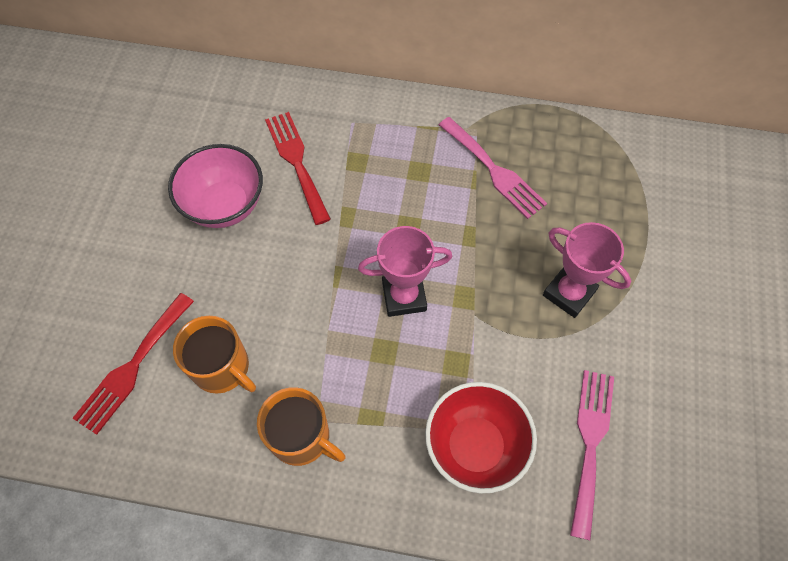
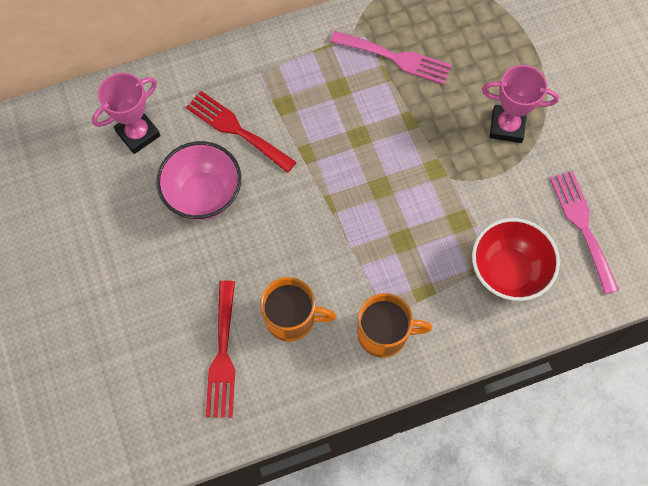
camera: 30 degrees left, 5 degrees up
(404, 296) = (390, 192): pink trophy -> pink trophy (138, 133)

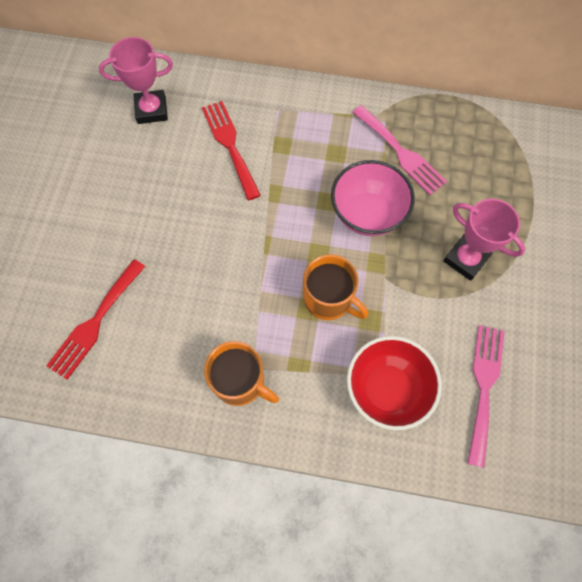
camera: 30 degrees right, 0 degrees up
(203, 195) = (169, 183): pink bowl -> pink bowl (367, 214)
(291, 318) = (171, 323): orange mug -> orange mug (329, 299)

